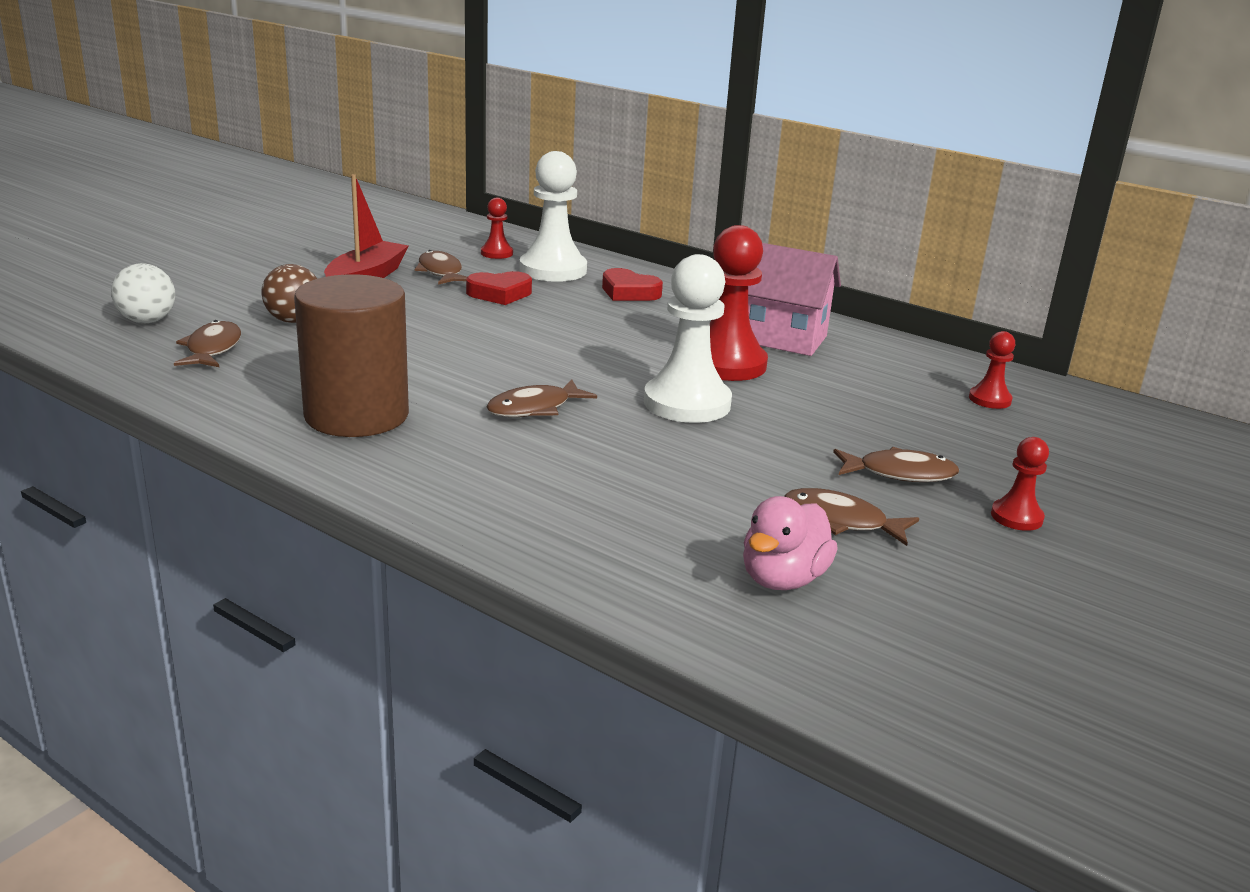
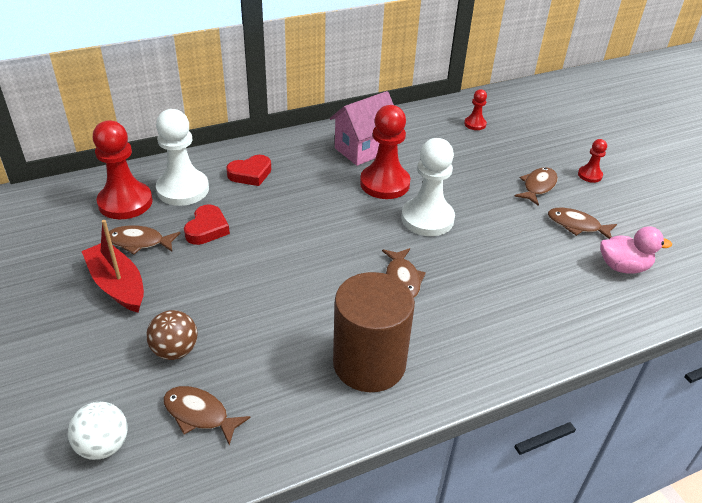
camera: 60 degrees left, 15 degrees up
(496, 253) = (125, 202): red pawn -> red pawn, size x2.03
(782, 579) = (623, 267): pink duck -> pink duck turned 60 degrees counterclockwise
(841, 521) = (577, 225): brown fish -> brown fish turned 60 degrees clockwise

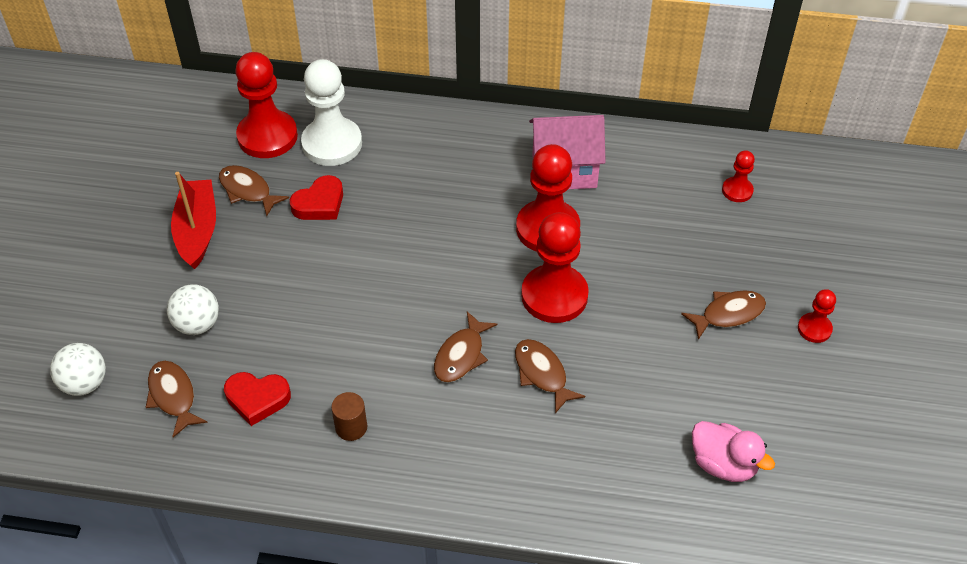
camera: 35 degrees right, 10 degrees up
(175, 350) = (197, 324): brown ball -> white ball
(250, 174) = (413, 153): red heart -> red heart (257, 399)
(369, 363) = (351, 427): brown cylinder -> brown cylinder, size x0.40
(427, 219) = (554, 296): white pawn -> red pawn
(577, 225) = (723, 387): brown fish -> brown fish (542, 374)

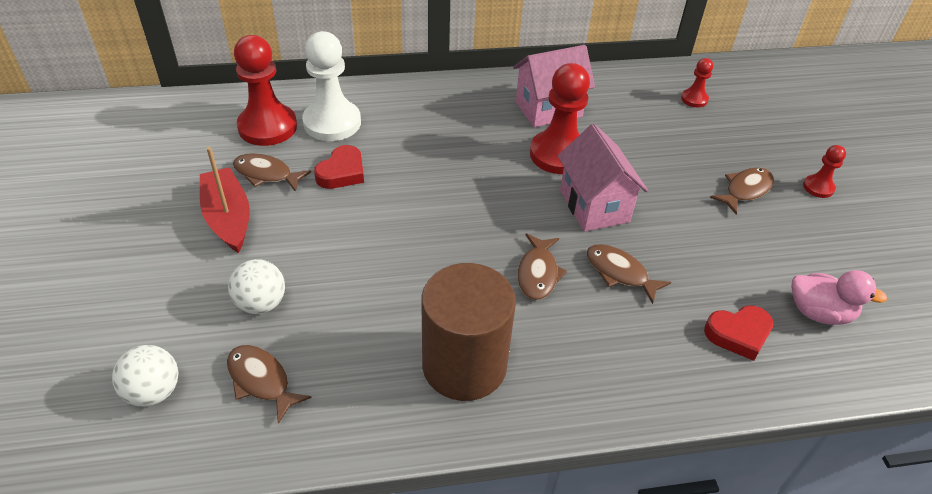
camera: 20 degrees left, 5 degrees down
(257, 399) = (354, 361): red heart -> red heart (738, 334)
(351, 427) = (464, 365): brown cylinder -> brown cylinder, size x2.49
(554, 296) = (594, 206): red pawn -> pink house

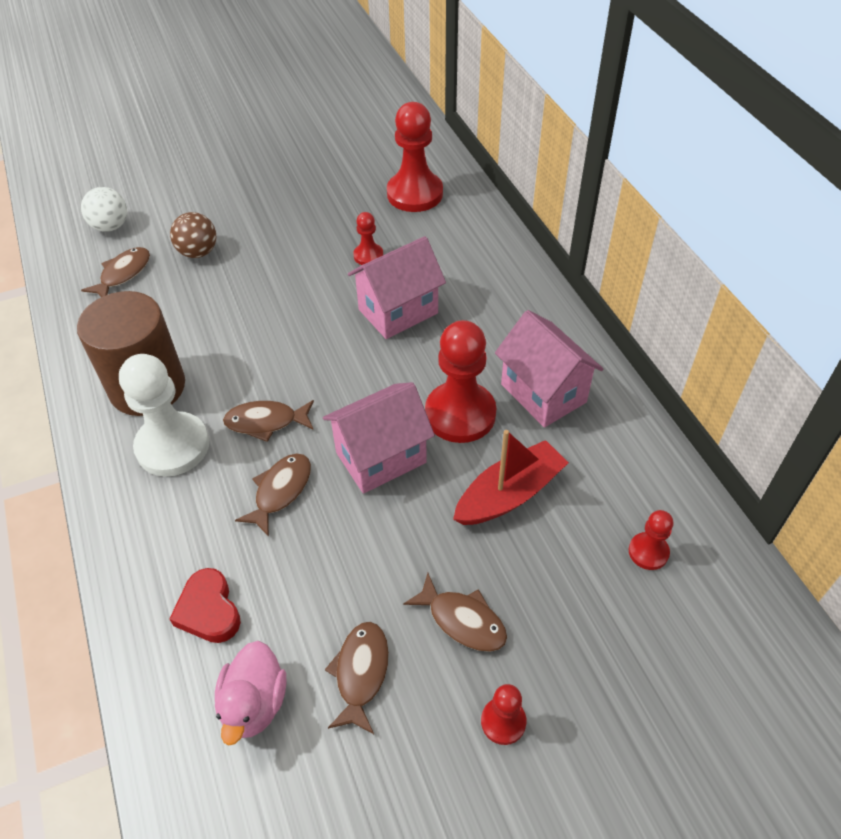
camera: 80 degrees right, 5 degrees up
(228, 218) = (289, 207): red boat -> red boat (509, 494)
(261, 303) = (198, 252): white ball -> brown ball
(266, 174) = (349, 212): brown fish -> brown fish (361, 673)
(332, 123) = (439, 231): white pawn -> white pawn (172, 446)
(342, 172) = (368, 256): red heart -> red pawn
(427, 167) = (398, 311): none -> pink house

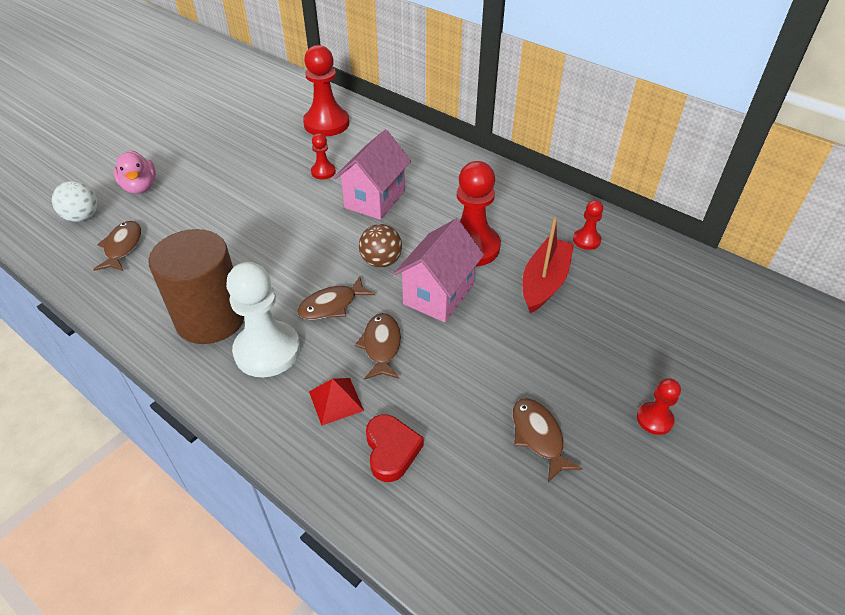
camera: 30 degrees left, 5 degrees down
(196, 531) = (336, 401): none -> red pyramid
(198, 252) = (180, 211): brown ball -> brown ball (381, 261)
(209, 610) = (391, 450): red heart -> red heart turned 135 degrees counterclockwise
(254, 703) = (479, 495): pink duck -> pink duck (140, 187)
(462, 620) = (578, 371): brown fish -> none
(543, 393) = (516, 215): pink house -> none
(648, 552) = (655, 280): red pawn -> red pawn (586, 240)

